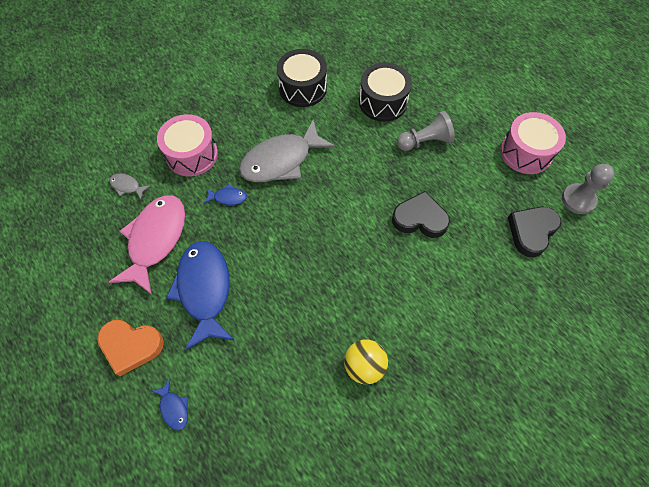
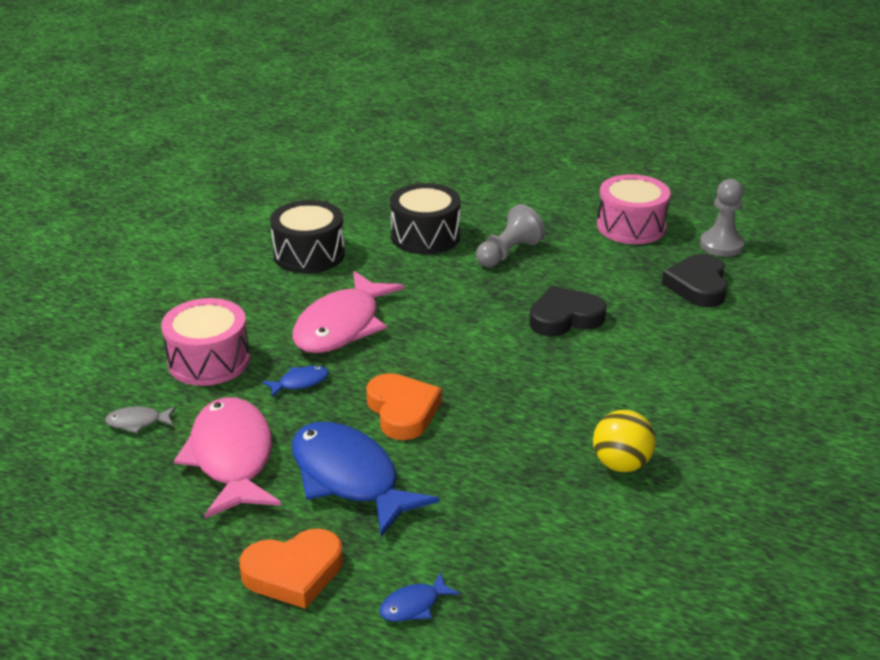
camera: 30 degrees left, 30 degrees down
(174, 408) = (414, 605): blue fish -> blue fish turned 120 degrees clockwise
(268, 250) = (402, 411): none -> orange heart
(281, 160) = (342, 326): grey fish -> pink fish

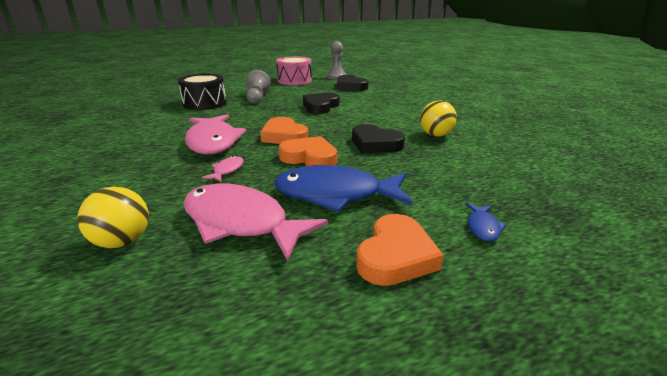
camera: 45 degrees left, 5 degrees down
(137, 422) = (123, 241): grey fish -> yellow ball
(209, 361) = (139, 186): pink drum -> none
(300, 382) = (227, 170): blue fish -> pink fish
(309, 254) = (143, 125): black drum -> none
(428, 357) = (284, 136): none -> orange heart
(511, 433) = (375, 144): none -> black heart

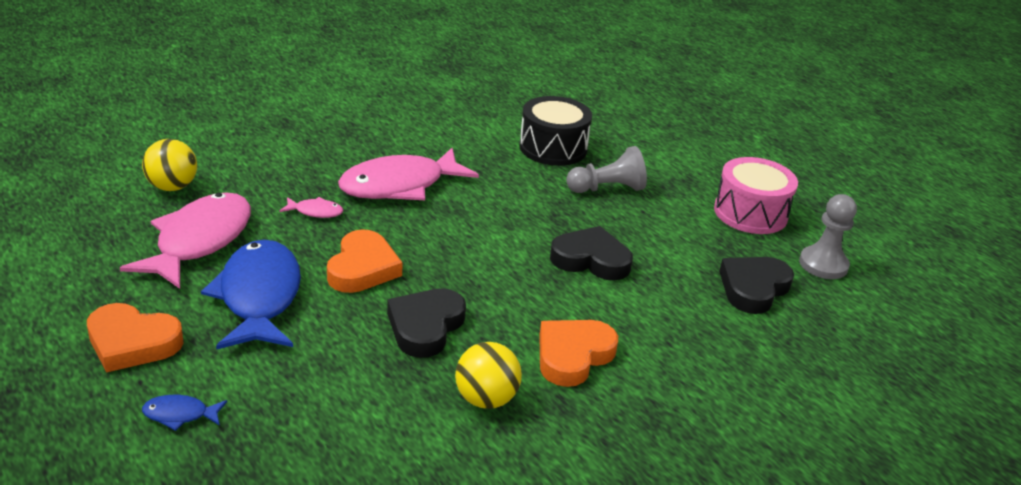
camera: 75 degrees right, 5 degrees up
(284, 136) = (435, 238): orange heart -> orange heart (573, 356)

